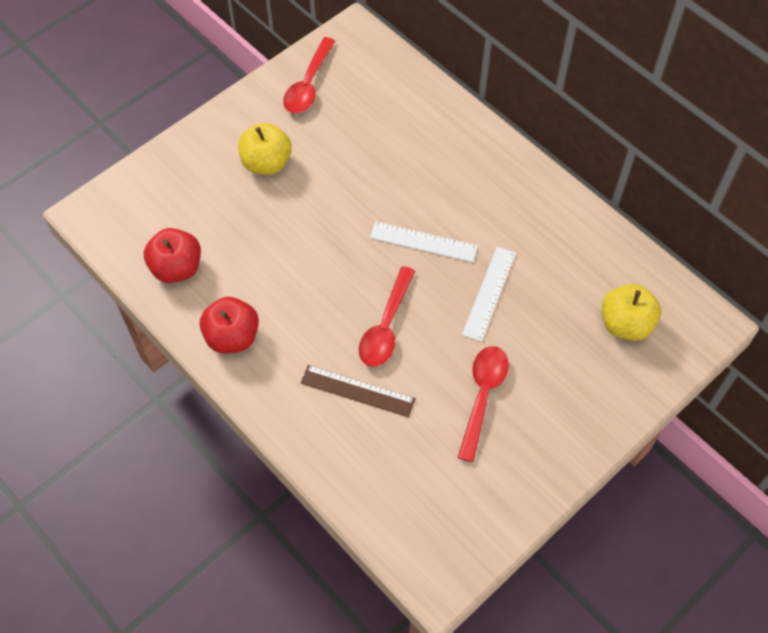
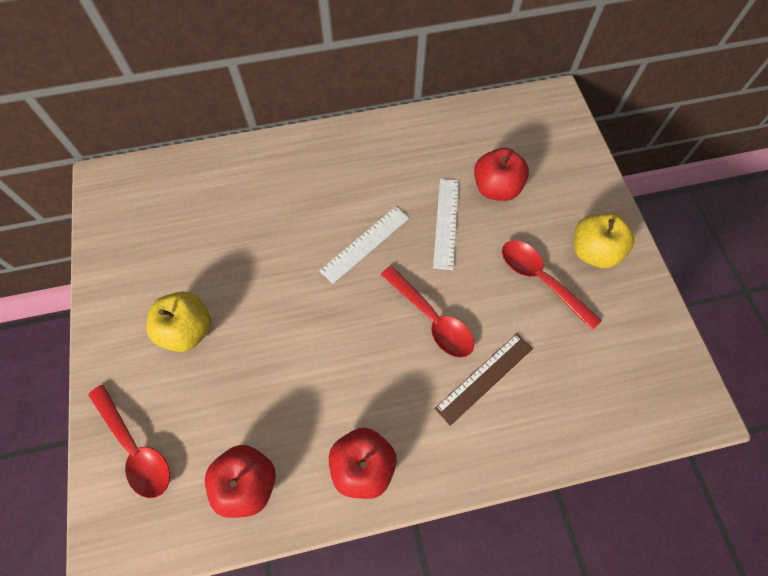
camera: 60 degrees left, 5 degrees up
(308, 84) = (129, 247): red spoon -> red spoon (135, 447)
(489, 293) = (446, 223): white ruler -> white ruler turned 45 degrees clockwise
(557, 317) = (496, 188): none -> red apple
(625, 324) = (527, 148): yellow apple -> yellow apple (593, 251)

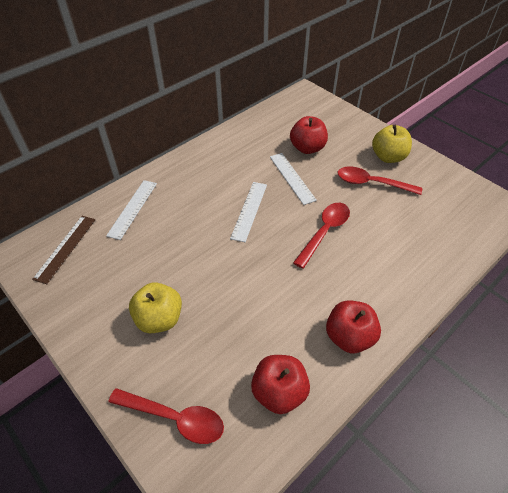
camera: 30 degrees left, 15 degrees down
(243, 178) = (132, 208): none -> white ruler
(431, 318) = (324, 232): red spoon -> red spoon turned 75 degrees counterclockwise
(484, 378) = (382, 249): brown ruler -> brown ruler (65, 248)

